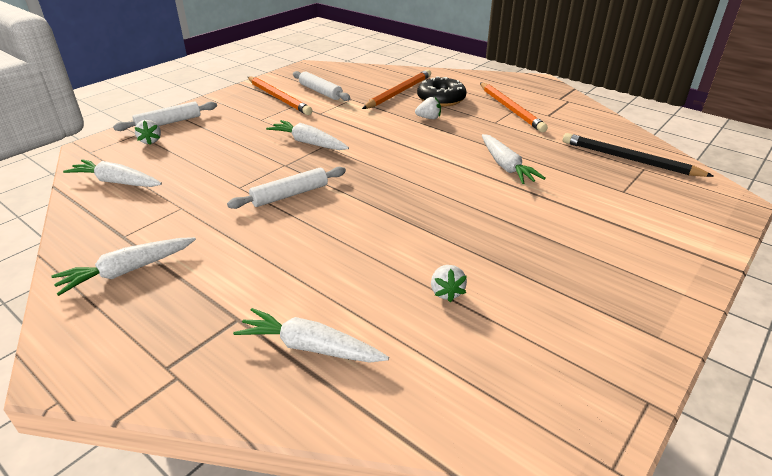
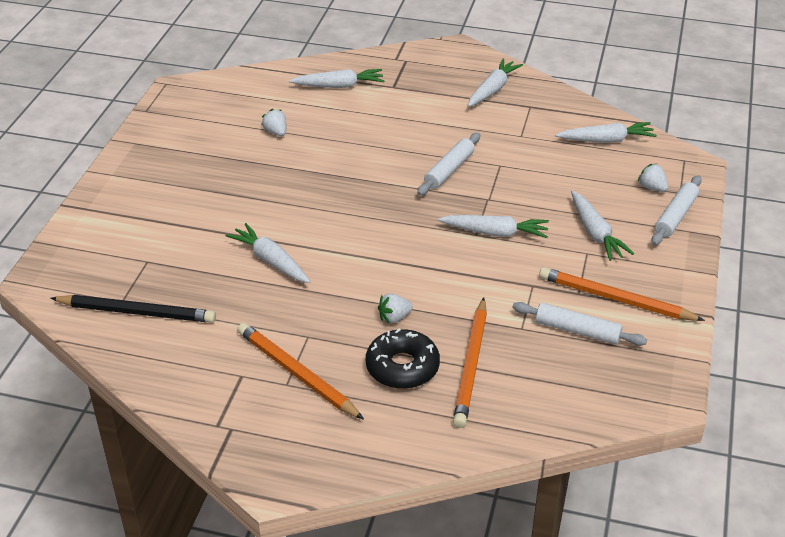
camera: 155 degrees right, 5 degrees up
(238, 127) = (595, 233): none -> white carrot

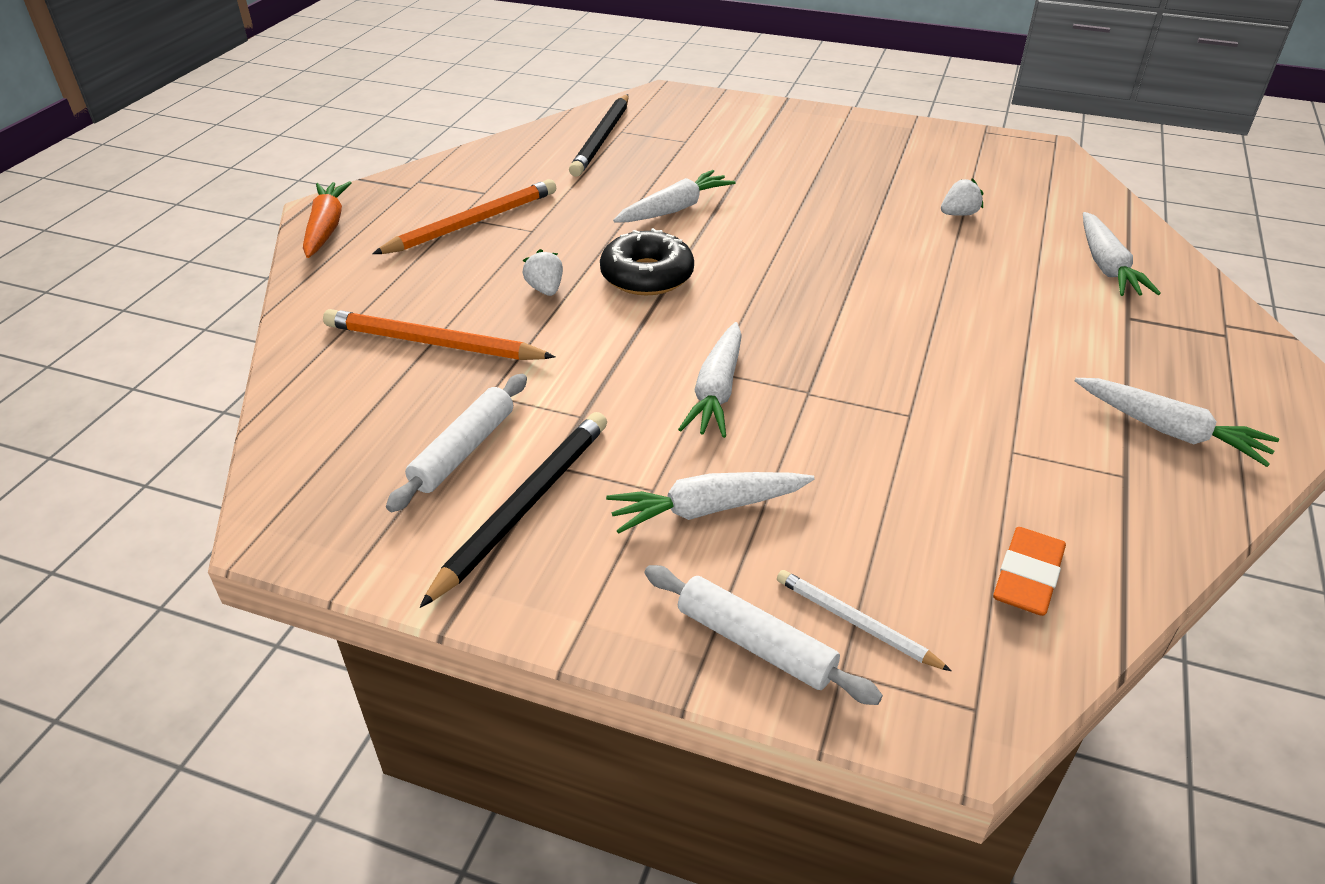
camera: 95 degrees right, 0 degrees up
(309, 470) = (326, 228): none -> orange carrot
(402, 367) = (453, 291): black donut -> black donut (647, 276)
(449, 170) = (886, 358): white rolling pin -> none
(606, 140) = (1027, 576): white carrot -> orange eraser
(615, 299) = (524, 507): orange pencil -> black pencil
(652, 188) = (856, 623): white strawberry -> white pencil

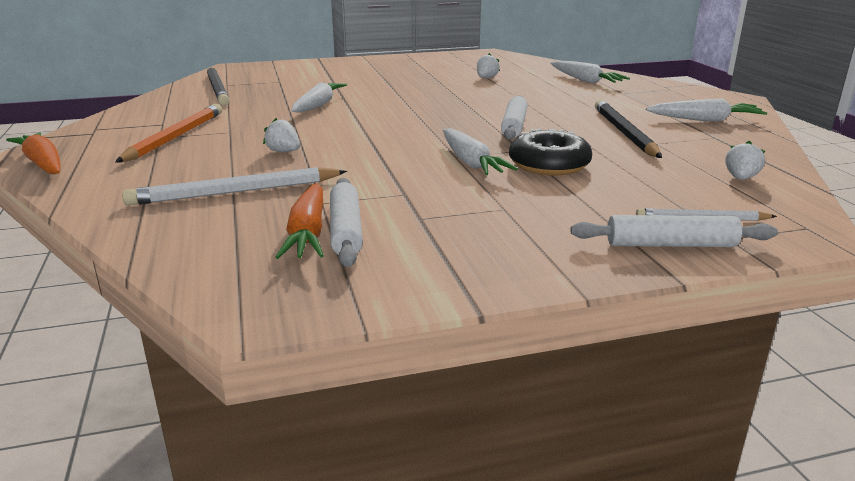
camera: 35 degrees left, 15 degrees down
(427, 438) = (307, 233): none -> orange carrot
(433, 343) = (236, 192): orange pencil -> white pencil
(524, 507) = (434, 240): black pencil -> black pencil (624, 133)
(647, 276) = (346, 132): black donut -> black donut (549, 165)
(707, 509) = (549, 205): white carrot -> none
(861, 337) = (514, 125): none -> white rolling pin
(1027, 576) = (740, 178): orange eraser -> white strawberry

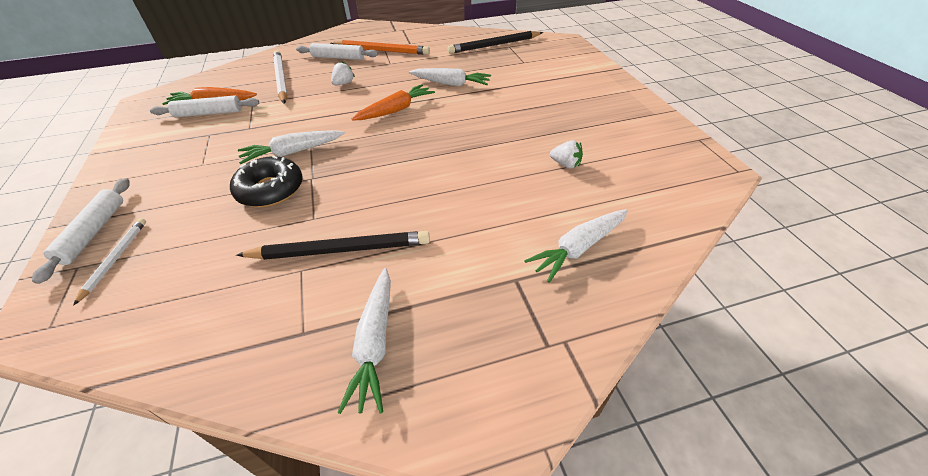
camera: 90 degrees right, 20 degrees up
(43, 163) = (346, 30): orange carrot -> orange carrot (396, 110)
(514, 125) = (380, 176): white rolling pin -> white rolling pin (338, 57)
(740, 178) = (173, 314): white strawberry -> none

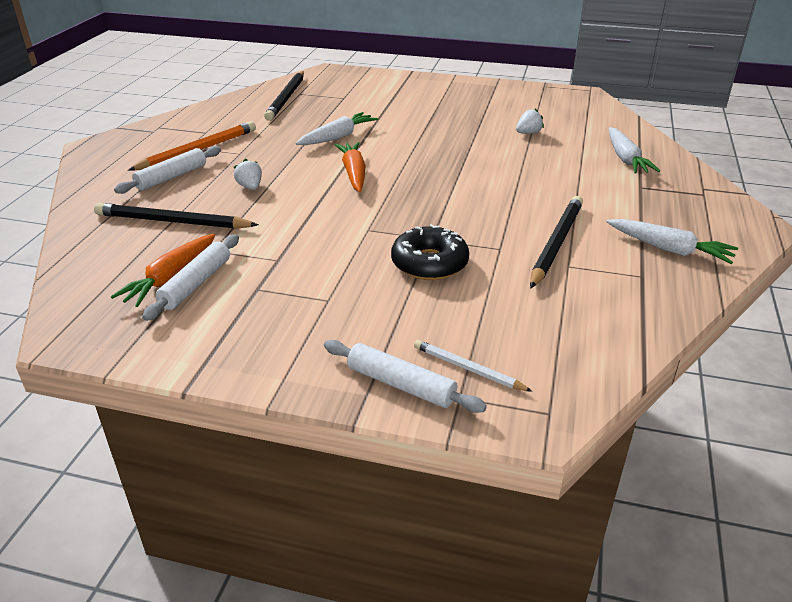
camera: 60 degrees left, 10 degrees down
(281, 79) = (173, 221): white pencil -> black pencil
(293, 152) = (370, 241): white carrot -> none

